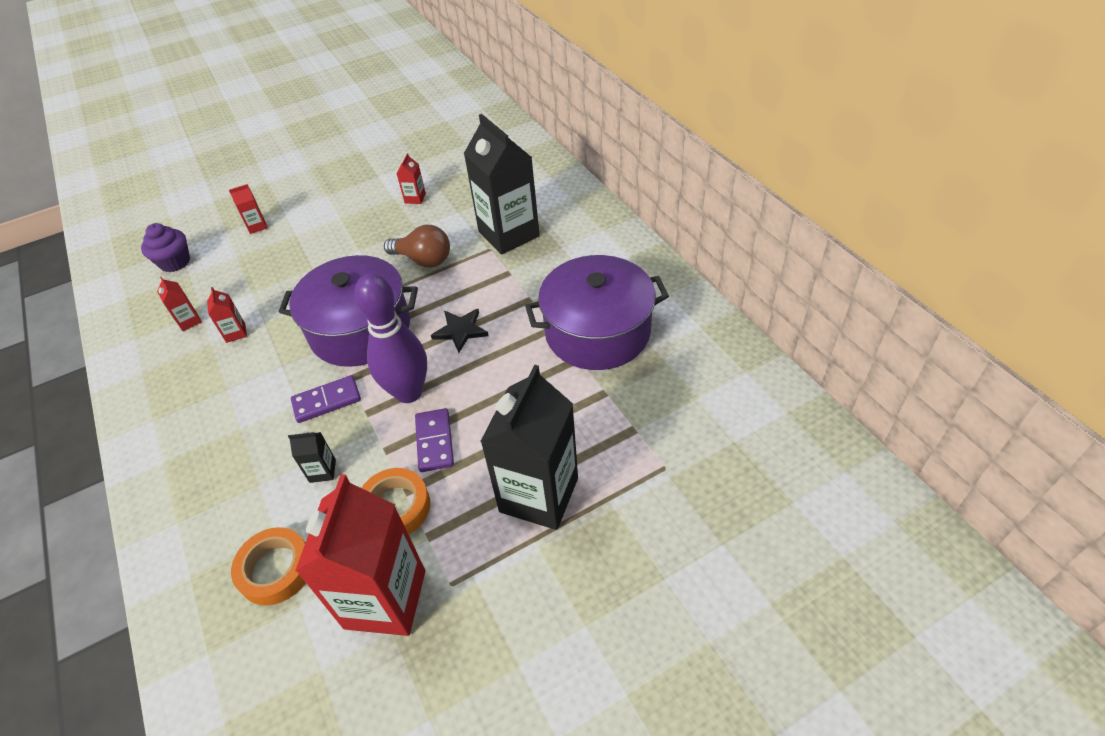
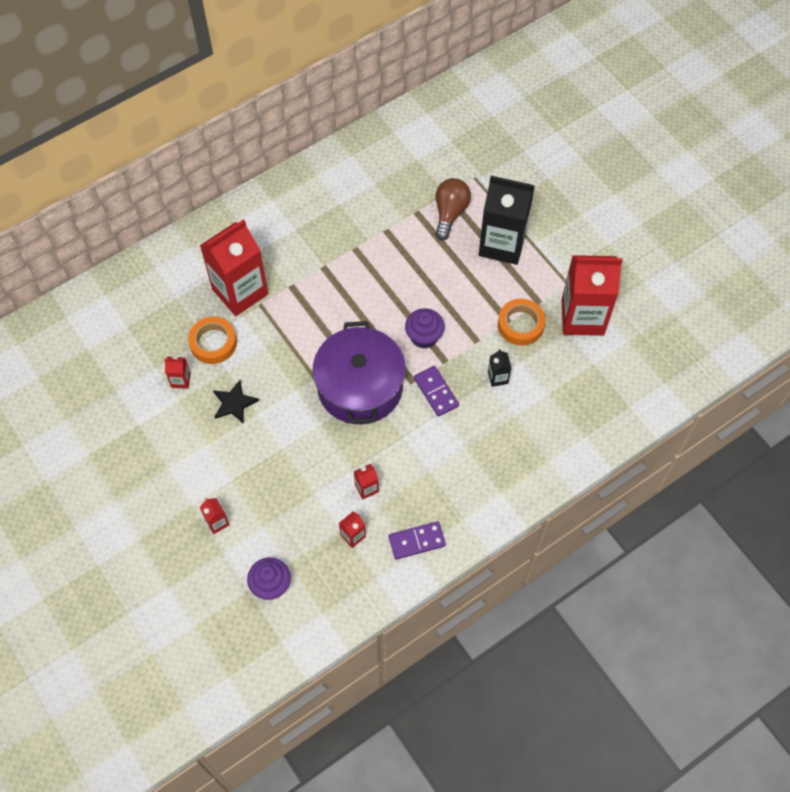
camera: 100 degrees left, 15 degrees up
(276, 569) = (573, 385): orange tape -> orange tape (213, 343)
(408, 392) = (424, 336): purple bowling pin -> purple cupcake
(423, 260) = (273, 355): brown light bulb -> brown light bulb (450, 213)
(434, 442) = (467, 311): purple domino -> purple domino (417, 541)
(460, 331) = (359, 311): black star -> black star (234, 403)
(508, 234) = (240, 292): black carton -> red carton
(597, 331) = (358, 219): purple pot -> none

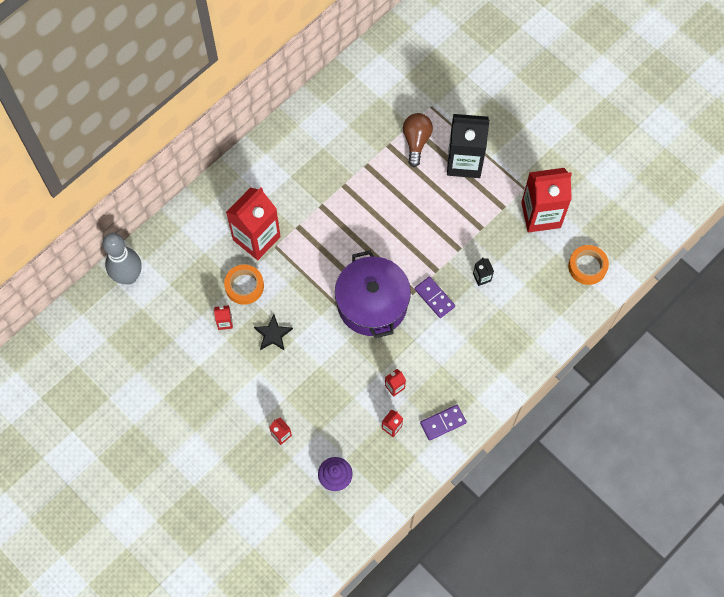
camera: 10 degrees left, 5 degrees up
(82, 311) = (128, 276): none -> grey bowling pin
(424, 336) = (415, 252): purple cupcake -> none
(520, 325) = (492, 229): orange tape -> orange tape (587, 266)

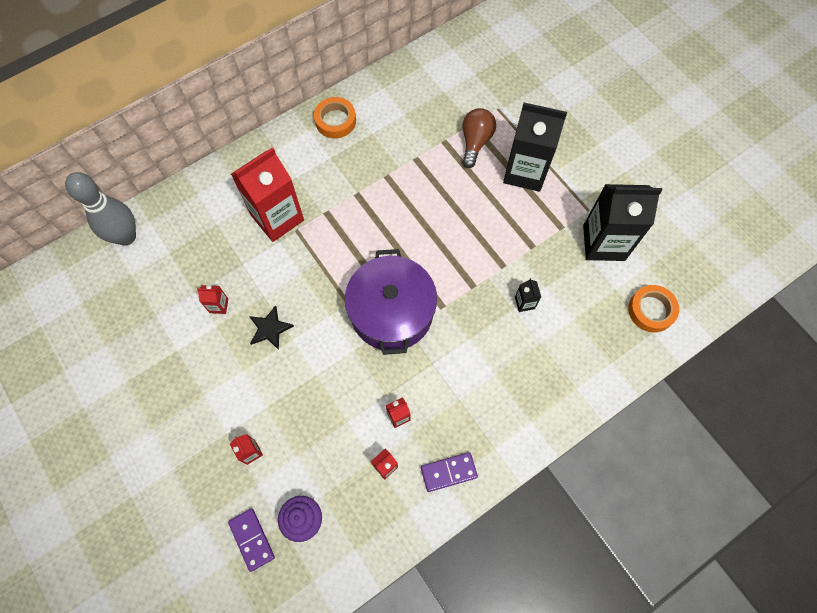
camera: 10 degrees right, 0 degrees up
(244, 286) = (251, 268): orange tape -> orange tape (335, 121)
(434, 298) = (465, 317): purple domino -> purple domino (251, 539)
(541, 215) = (603, 243): red carton -> black carton

